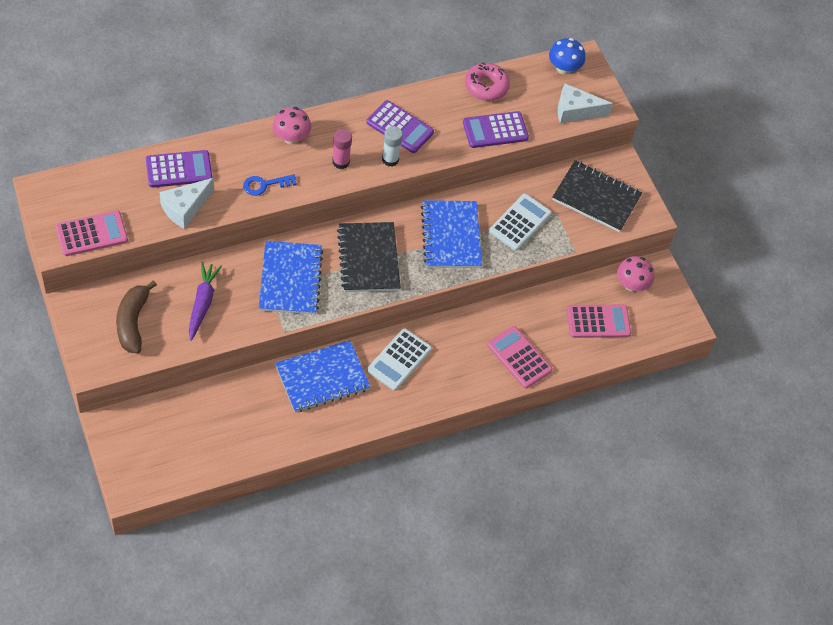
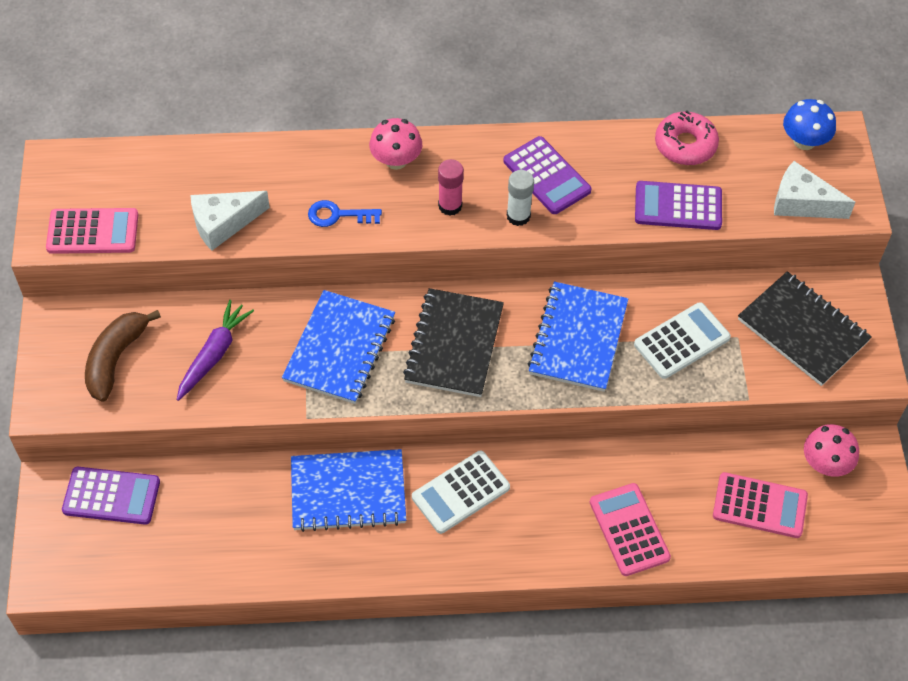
camera: 25 degrees right, 0 degrees up
(179, 169) = (234, 172): purple calculator -> purple calculator (111, 496)

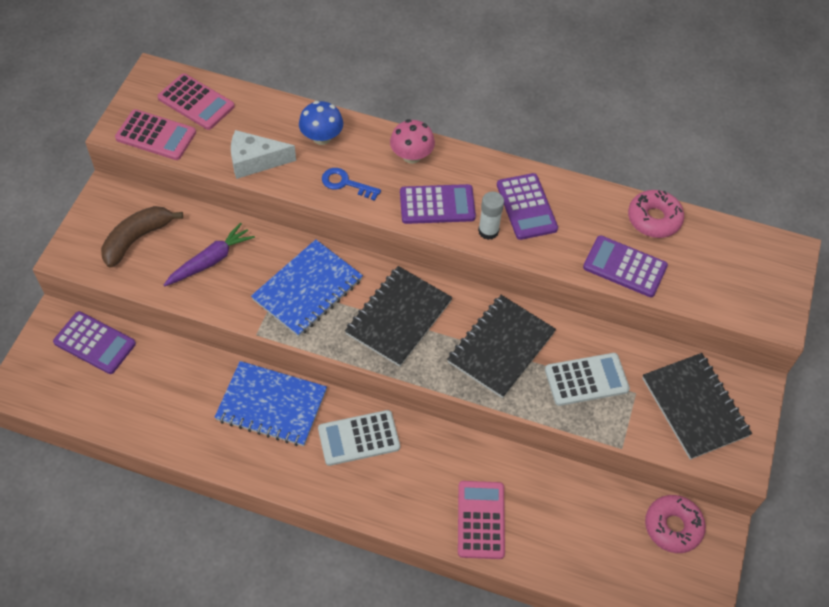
camera: 20 degrees right, 0 degrees up
(450, 206) = (437, 205): pink glue stick -> purple calculator
(578, 338) = (501, 347): blue notebook -> black notebook
(759, 506) = (600, 541): pink calculator -> pink calculator (196, 102)
(802, 203) = (733, 299): white cheese -> none
(804, 141) = (758, 248): blue mushroom -> blue mushroom (322, 137)
(825, 463) = (673, 527): pink mushroom -> pink donut

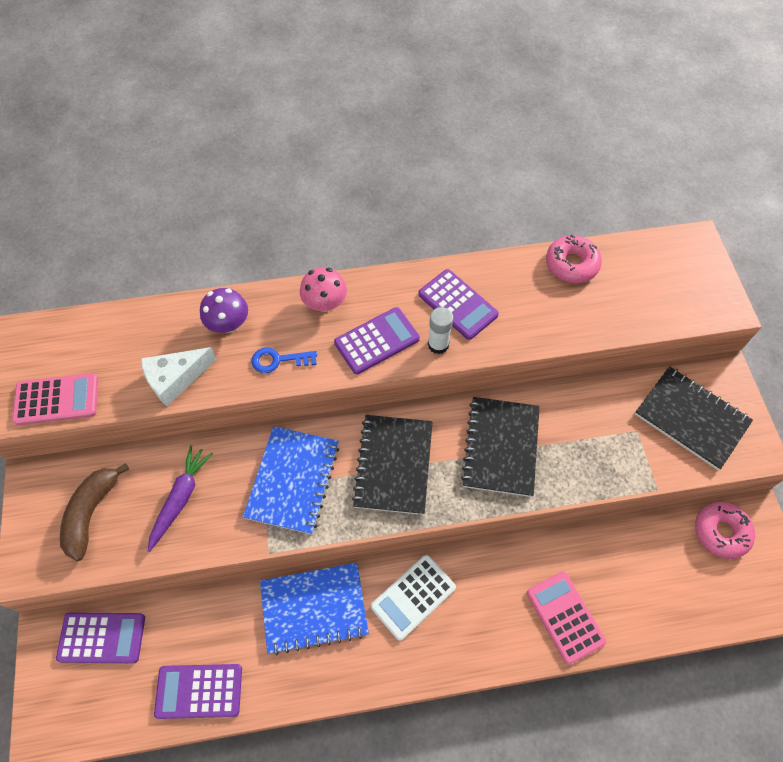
camera: 25 degrees left, 5 degrees up
(196, 102) = (80, 345): pink calculator -> none
(322, 137) = (228, 324): blue mushroom -> purple mushroom
(586, 380) = (590, 440): white calculator -> none
(625, 267) = (575, 321): purple calculator -> purple calculator (199, 691)

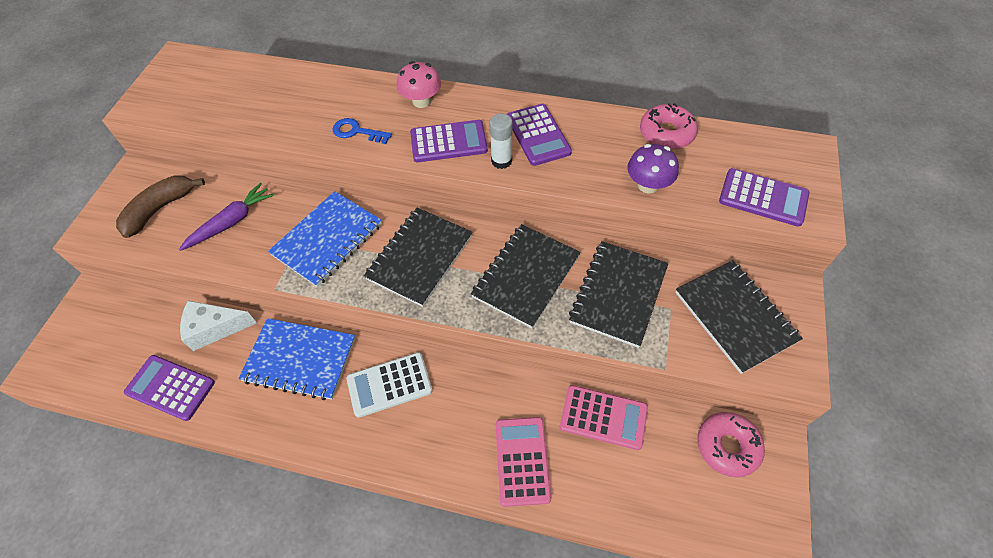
camera: 25 degrees right, 5 degrees down
(56, 399) = (171, 108): pink calculator -> pink calculator (603, 417)
(102, 638) = (125, 315): purple calculator -> purple calculator (763, 198)
(176, 379) = (267, 121): white cheese -> white cheese (215, 328)
(228, 324) = (334, 94): purple mushroom -> purple mushroom (648, 185)
(588, 434) = (618, 294): none -> black notebook

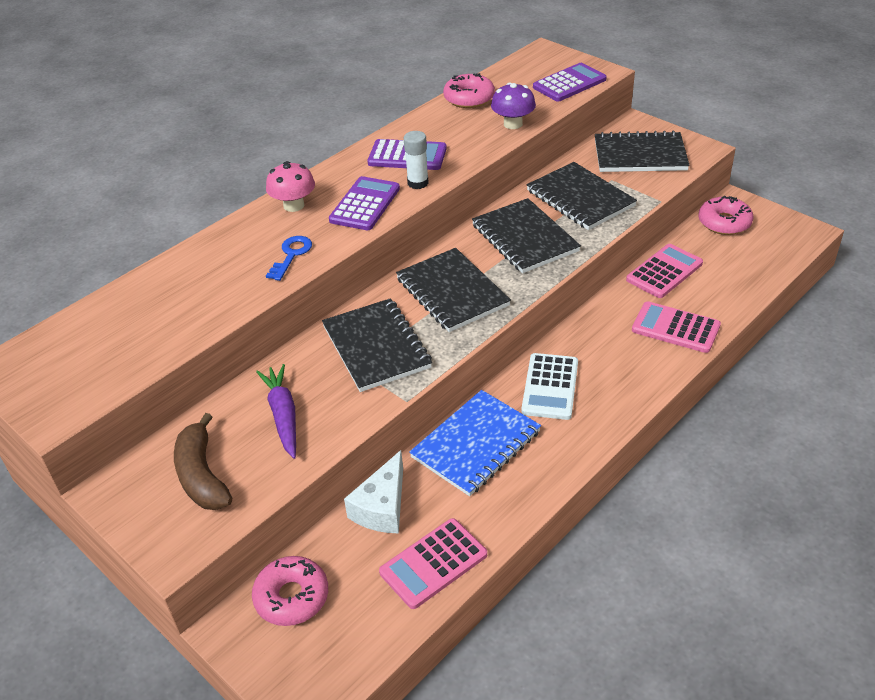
camera: 60 degrees left, 15 degrees down
(121, 316) = (292, 597): none -> pink donut
(170, 387) = (433, 563): purple calculator -> pink calculator
(328, 240) = (376, 347): blue notebook -> black notebook
(357, 132) = (291, 255): blue key -> blue key turned 150 degrees clockwise

